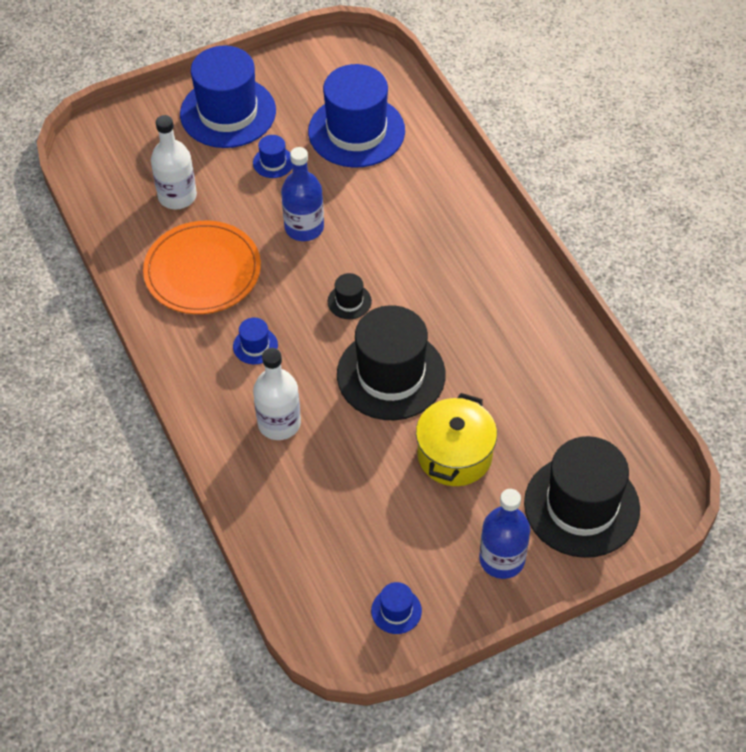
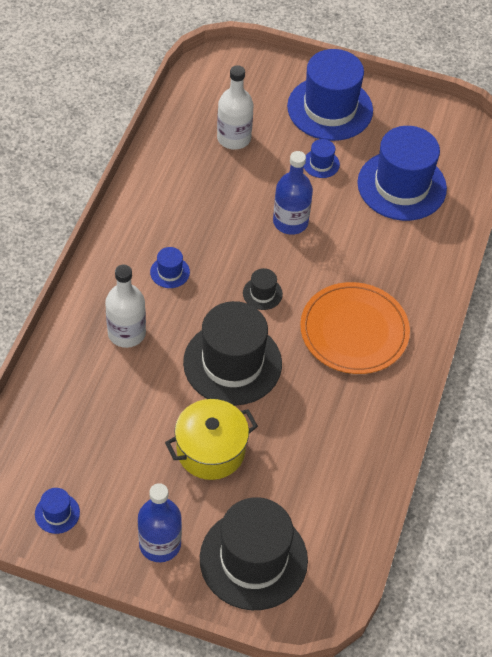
camera: 40 degrees right, 0 degrees up
(202, 271) = (193, 198): orange plate -> orange plate (354, 331)

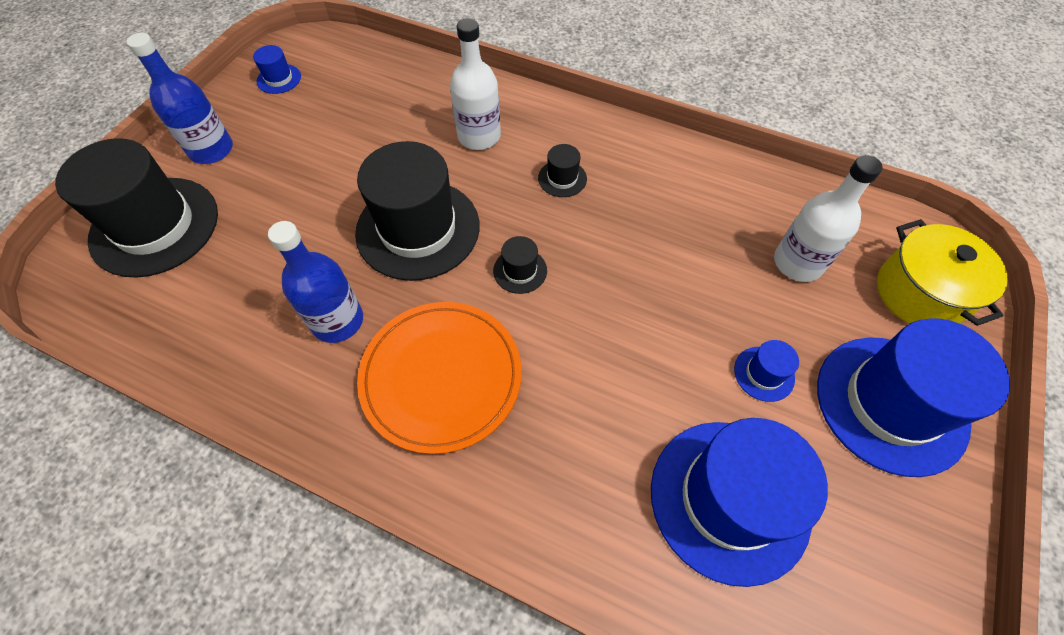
camera: 100 degrees right, 5 degrees up
(170, 272) = (562, 178): blue hat -> black hat
(210, 450) = (305, 199): yellow pot -> yellow pot (920, 293)
(290, 222) = (644, 317): blue bottle -> blue bottle (337, 321)

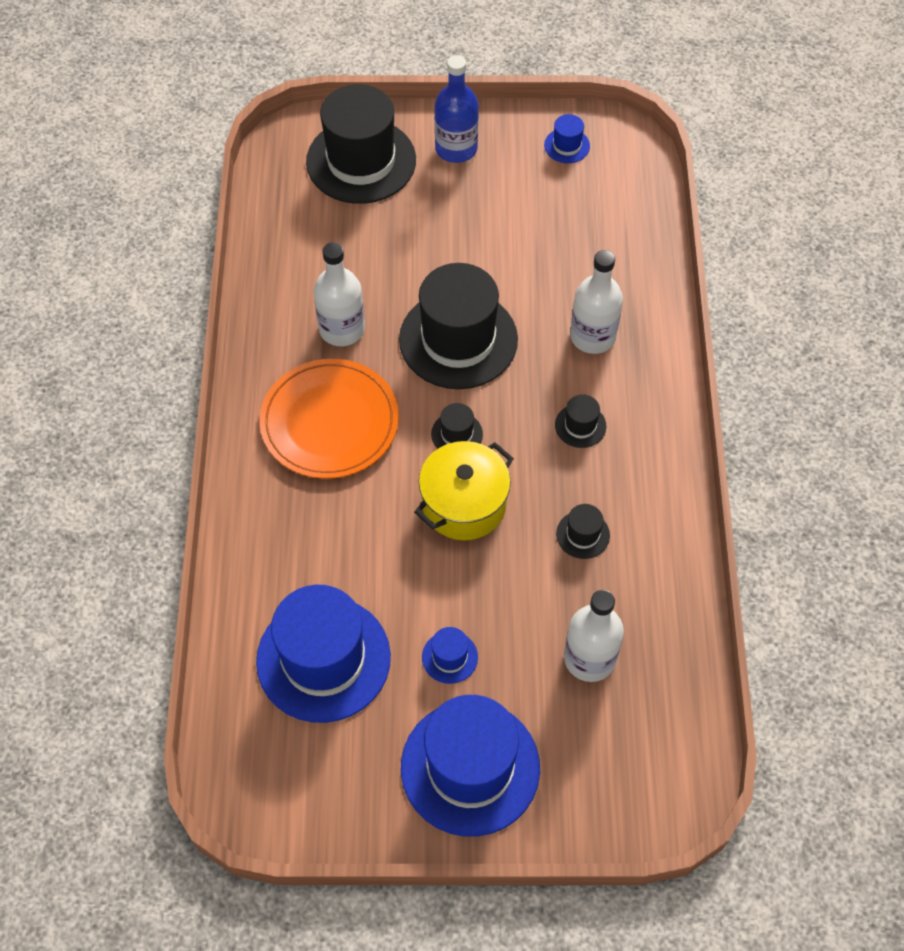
camera: 65 degrees right, 0 degrees up
(337, 321) = (342, 329): blue bottle -> white bottle
(672, 219) = (583, 534): none -> black hat
(920, 293) = (611, 777): yellow pot -> yellow pot (464, 504)

